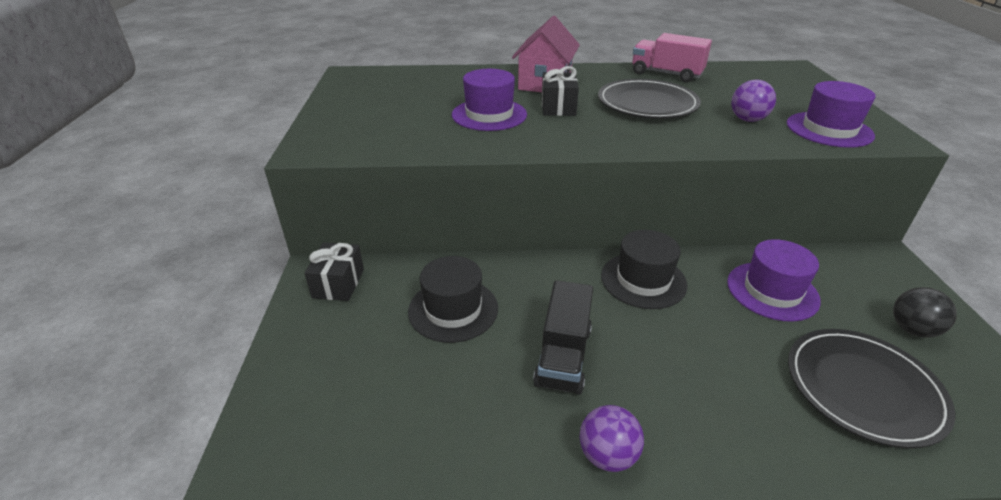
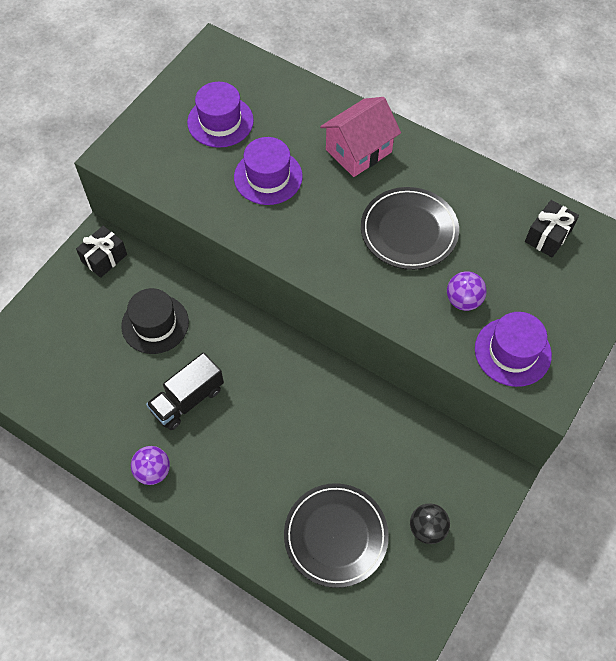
camera: 35 degrees right, 25 degrees up
(558, 107) = (331, 195): black gift -> black gift (548, 236)
(643, 280) = (296, 377): black hat -> none
(666, 74) = (484, 194): pink truck -> none
(772, 291) = (373, 441): purple hat -> purple hat (220, 121)

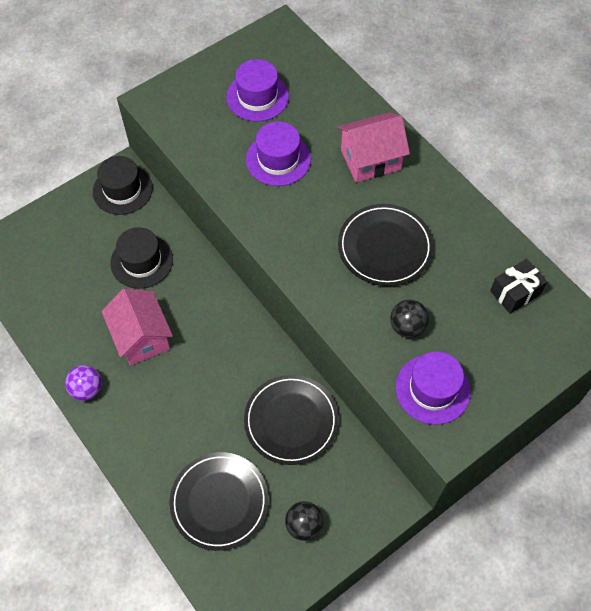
camera: 20 degrees right, 0 degrees up
(104, 258) = (122, 190): black gift -> black hat
(187, 400) = (142, 337): black truck -> pink house
(372, 432) = (291, 421): none -> black plate
(463, 300) = (407, 327): purple ball -> black ball

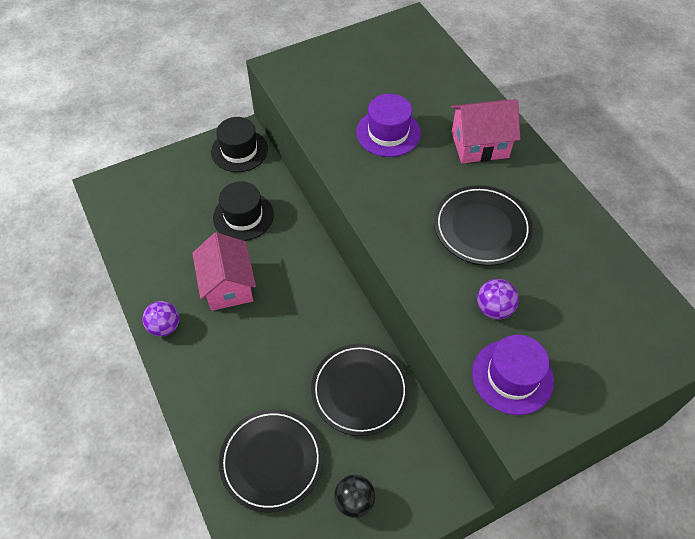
camera: 10 degrees right, 5 degrees down
(257, 97) = (378, 76): purple hat -> none
(407, 327) = (494, 309): black ball -> purple ball
(515, 292) = (613, 292): black gift -> none

